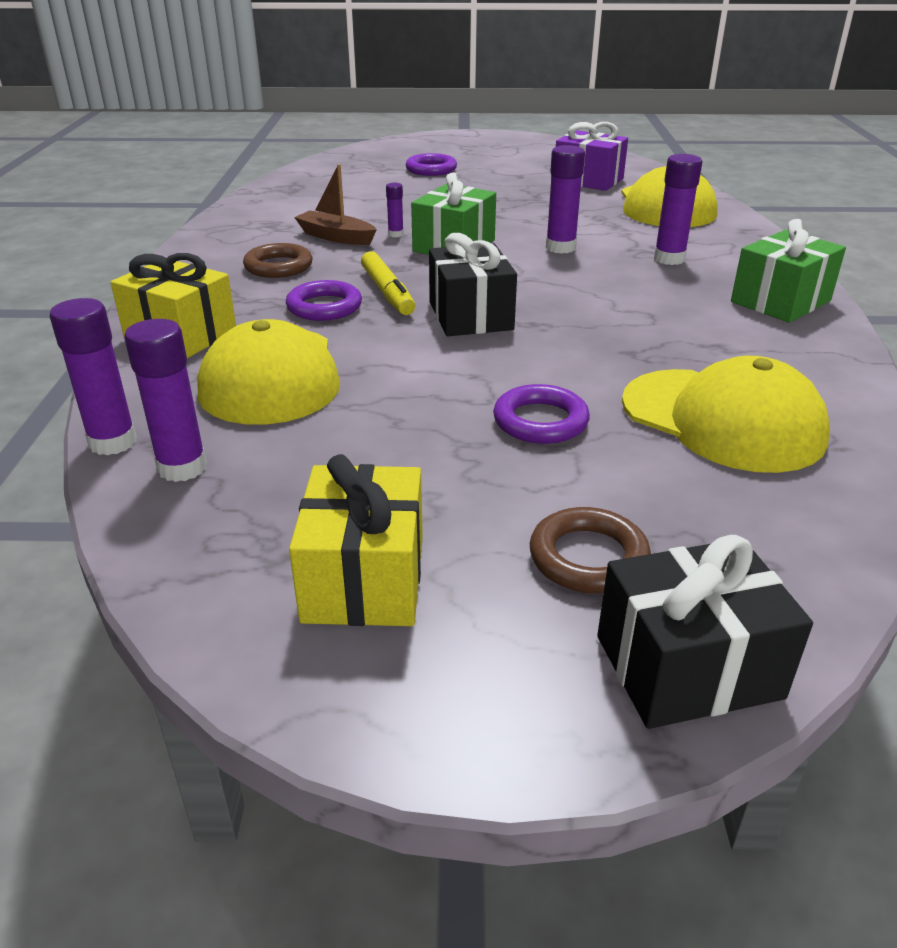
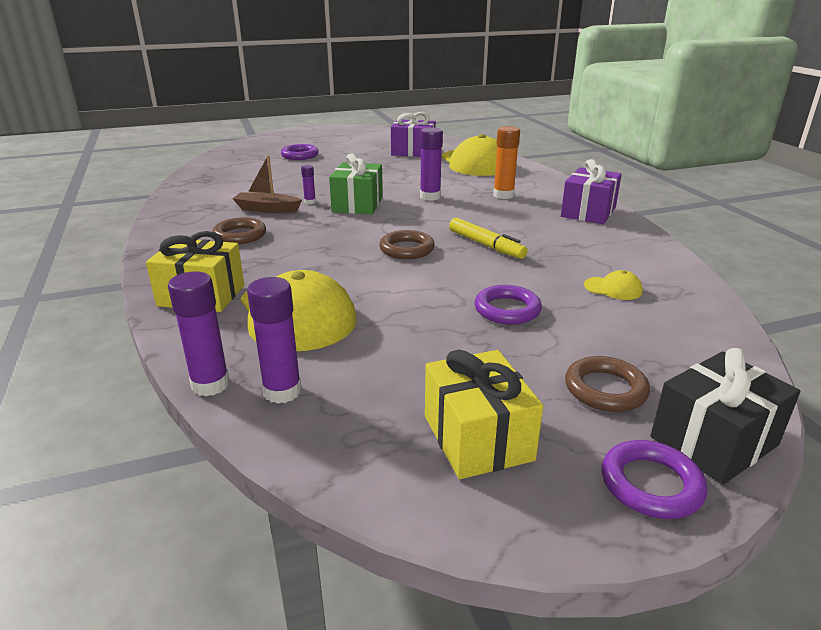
camera: 20 degrees left, 5 degrees down
(324, 307) = (298, 259): purple ring -> purple ring (651, 484)
(387, 292) = (336, 242): yellow marker -> yellow marker (486, 245)
(470, 316) = (407, 249): black gift -> brown ring
(669, 259) = (503, 195): purple glue stick -> orange glue stick
(722, 420) = (613, 288): yellow cap -> yellow cap, size x0.42
(781, 301) = (588, 212): green gift -> purple gift

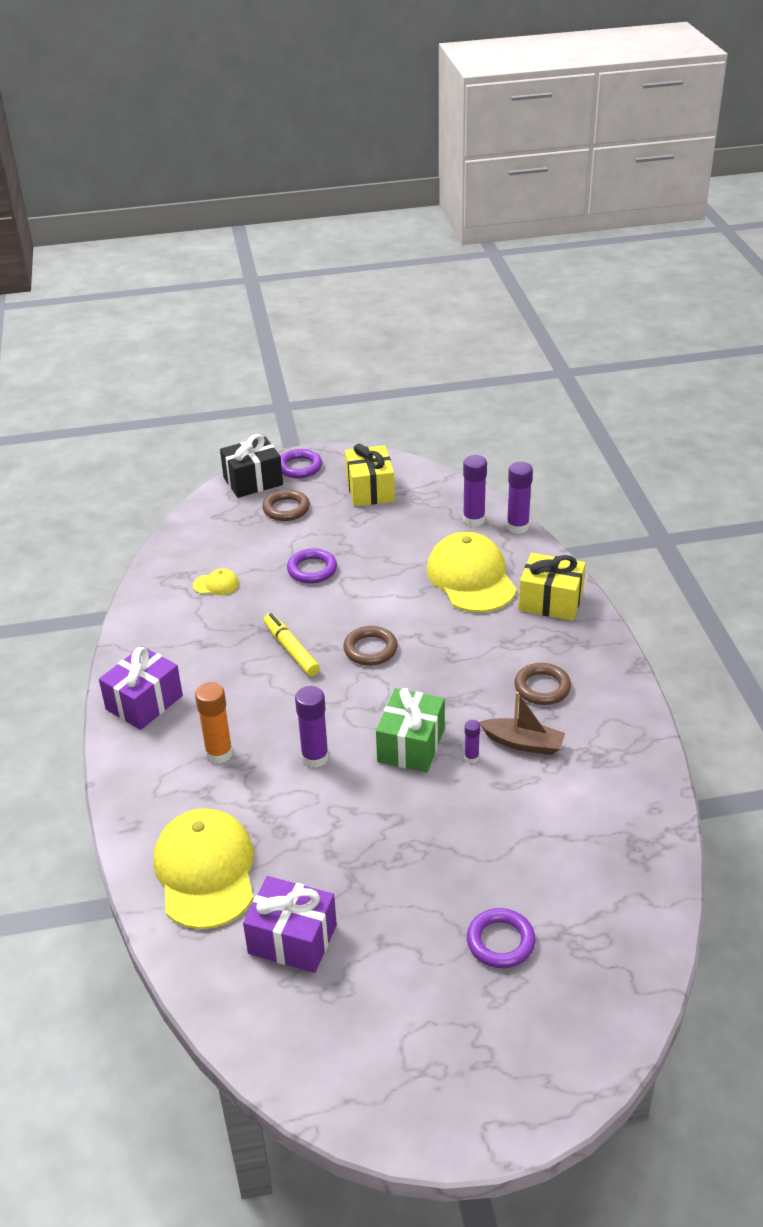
camera: 170 degrees left, 10 degrees up
(613, 288) = (216, 584): yellow cap -> yellow cap turned 150 degrees clockwise

